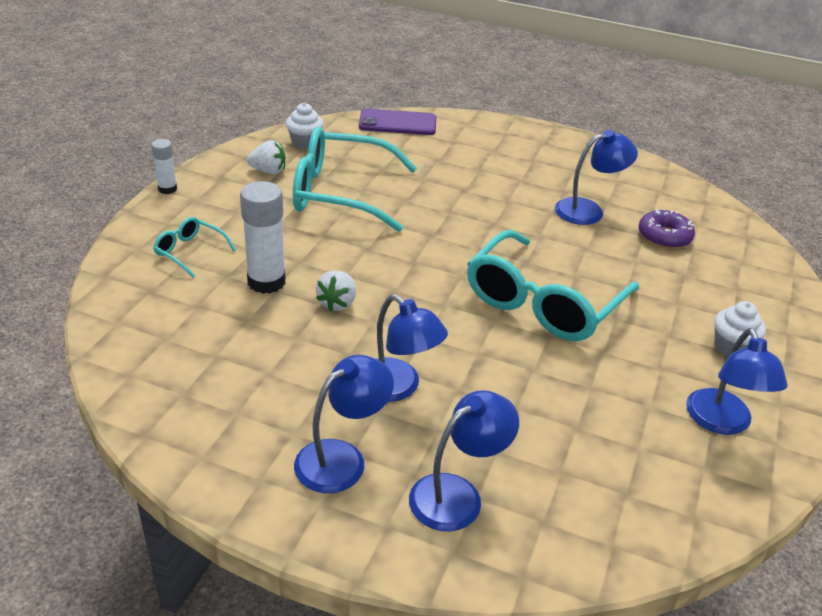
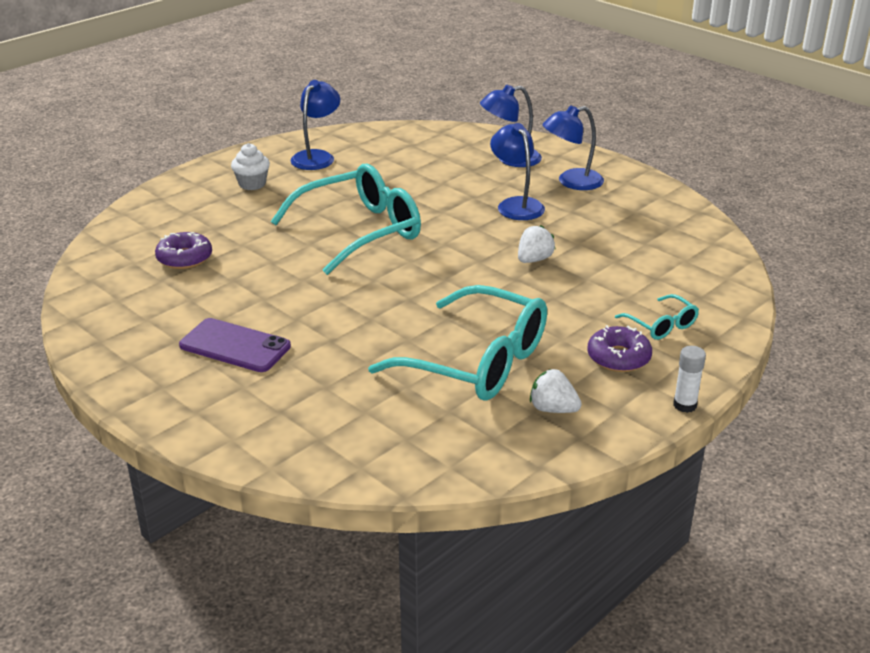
camera: 155 degrees left, 5 degrees down
(225, 216) = (618, 357): none -> purple donut
(266, 282) = (591, 286): white glue stick -> none
(305, 143) = (486, 448): white cupcake -> none
(397, 123) = (331, 461): purple phone -> purple phone (235, 346)
(588, 210) = (223, 294): blue lamp -> none

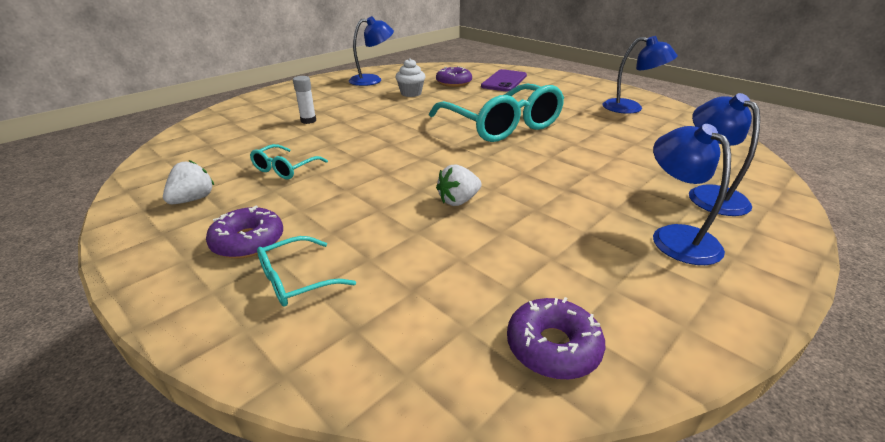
camera: 90 degrees right, 0 degrees up
(235, 346) = (346, 98): purple phone -> purple phone (504, 81)
(252, 184) = (566, 92): white cupcake -> white cupcake (411, 93)
(477, 362) = (285, 169): turquoise glasses -> turquoise glasses, size x0.45
(516, 205) = (585, 195): blue lamp -> blue lamp (372, 80)
(534, 260) = (458, 201): white strawberry -> white strawberry turned 105 degrees clockwise
(685, 405) = (129, 280): white glue stick -> white glue stick (308, 121)
(691, 234) = (553, 347): none -> purple donut

